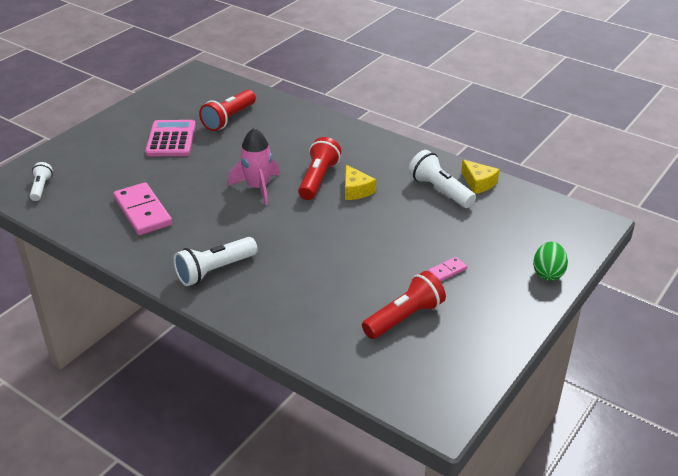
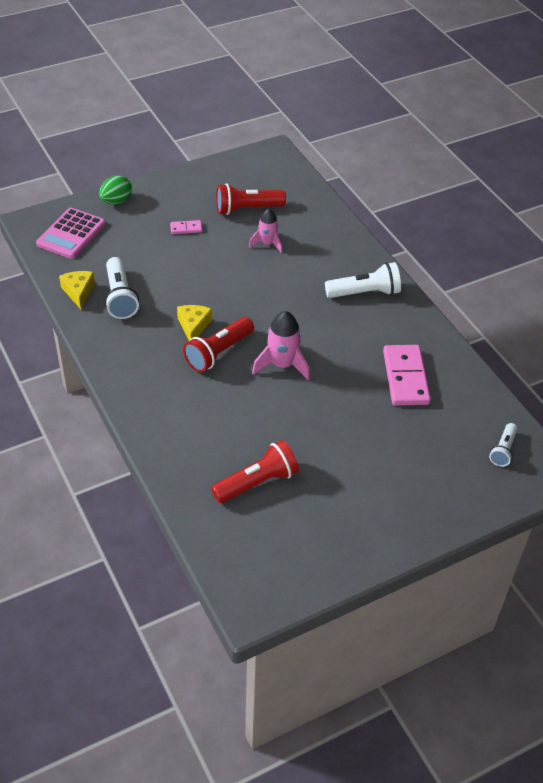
camera: 155 degrees left, 10 degrees up
(171, 139) = (340, 473): pink calculator -> pink calculator (71, 234)
(350, 285) = (267, 243): none -> pink rocket

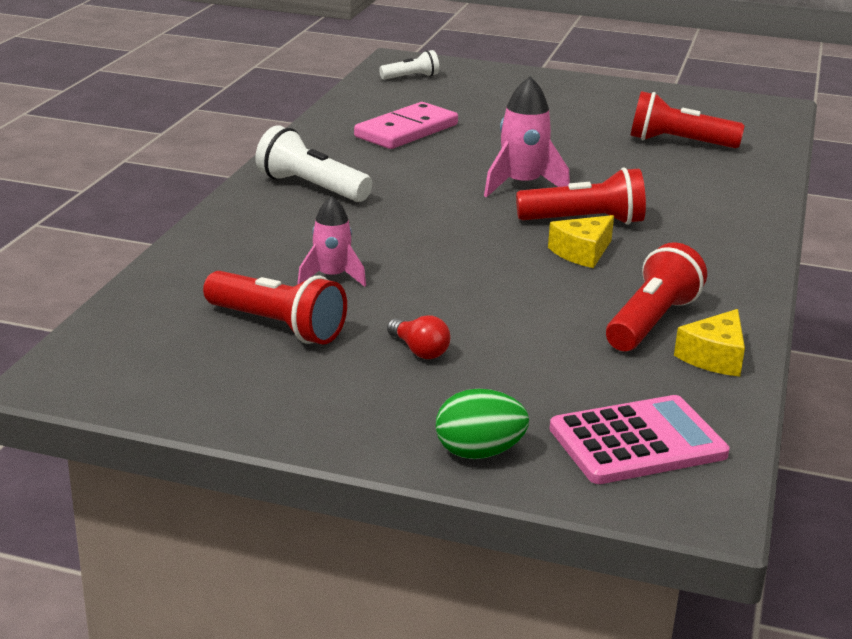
camera: 135 degrees left, 20 degrees down
(120, 297) = (651, 322): white flashlight -> red flashlight
(186, 228) = (419, 350): pink domino -> red light bulb

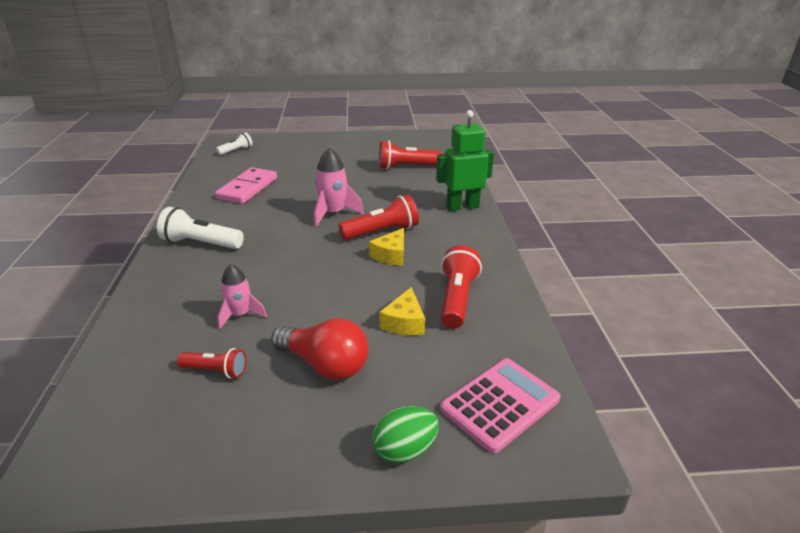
camera: 20 degrees left, 5 degrees up
(277, 326) = (216, 371): red flashlight -> red flashlight, size x0.60
(419, 350) = (324, 364): red light bulb -> red light bulb, size x1.92
(714, 357) = (506, 317): yellow cheese -> yellow cheese (404, 322)
(739, 212) = (462, 206): none -> green robot

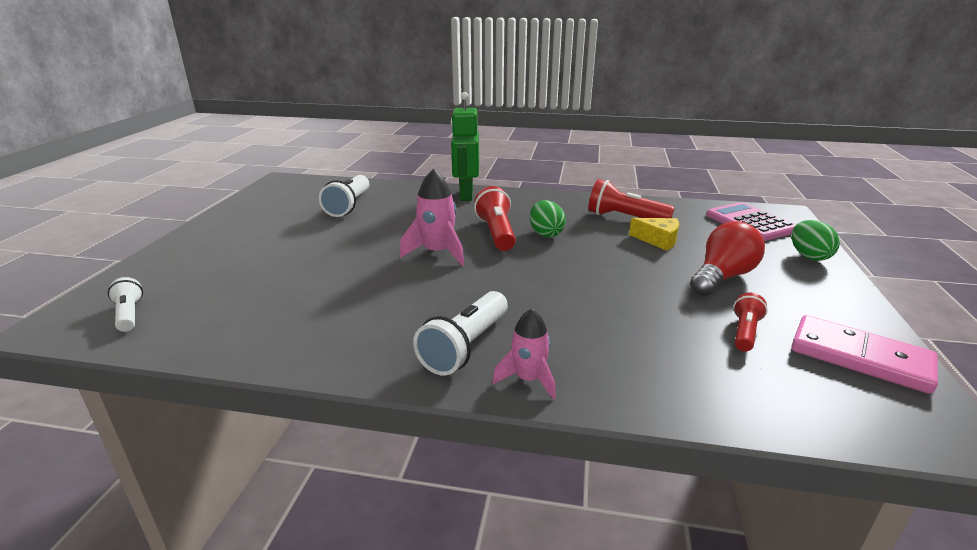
camera: 75 degrees left, 5 degrees down
(240, 315) = (646, 317): pink rocket -> pink rocket (528, 379)
(248, 188) = (308, 306): pink domino -> pink domino (860, 357)
(391, 255) = (546, 234): yellow cheese -> green egg
(406, 167) = (349, 206): red flashlight -> white flashlight

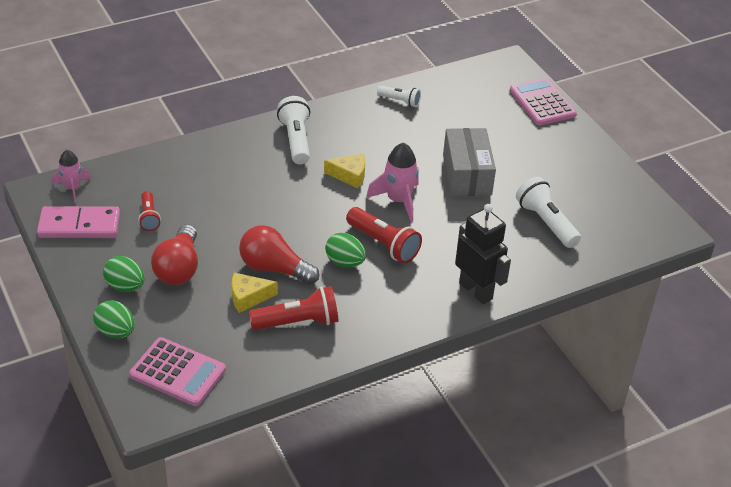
camera: 140 degrees right, 15 degrees up
(129, 315) = (489, 82): white flashlight -> white flashlight (400, 101)
(144, 273) = (542, 102): none -> pink calculator
(343, 248) = (466, 174): none -> grey box
(453, 286) = (349, 175): none -> yellow cheese
(466, 195) = (476, 291): green robot -> black robot
(528, 379) = (248, 137): pink rocket -> pink rocket (72, 188)
(617, 248) = (274, 268): none -> red light bulb
(793, 282) = (125, 286): none -> green egg

